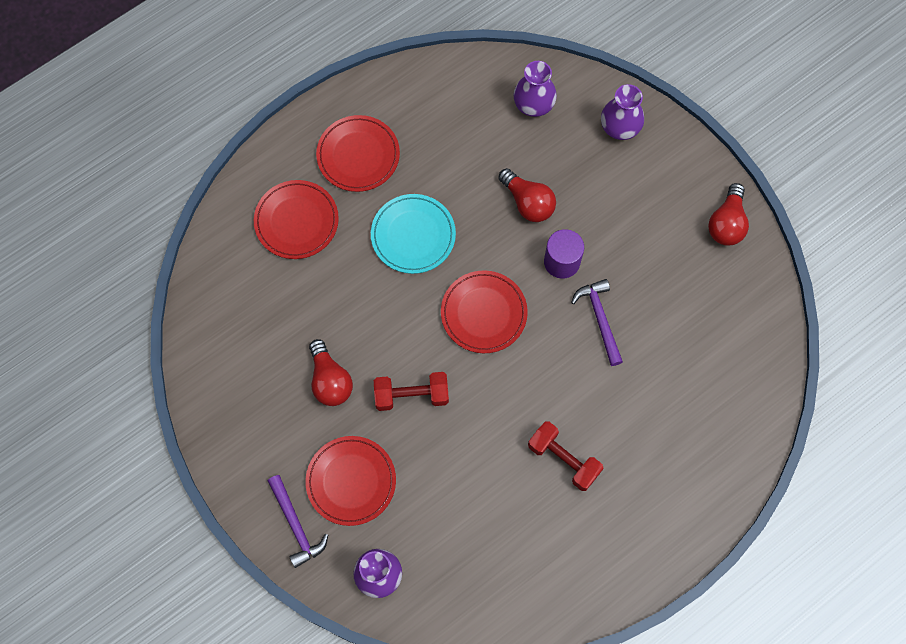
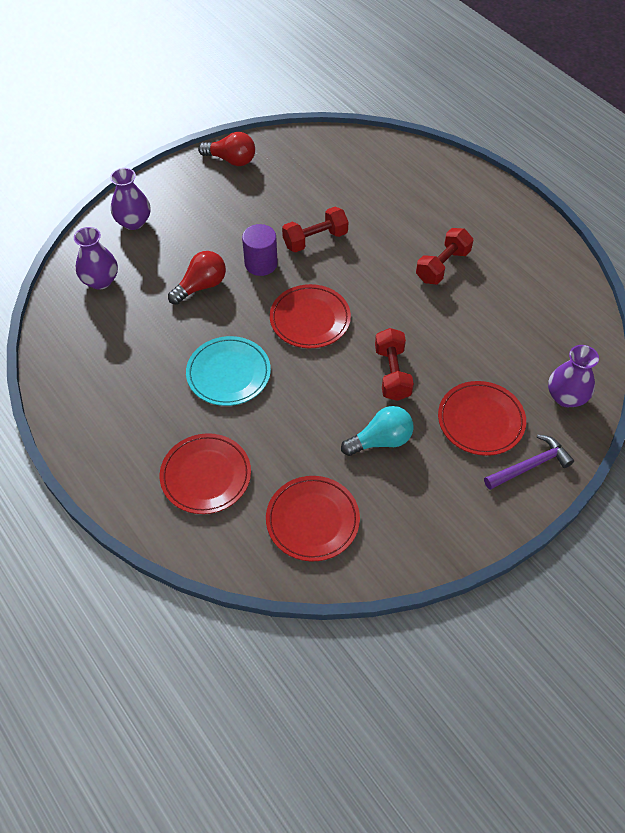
camera: 90 degrees left, 15 degrees down
(330, 380) = (381, 440): red light bulb -> turquoise light bulb
(358, 155) = (135, 421): red plate -> red plate (312, 520)
(600, 319) = (315, 240): purple hammer -> red dumbbell

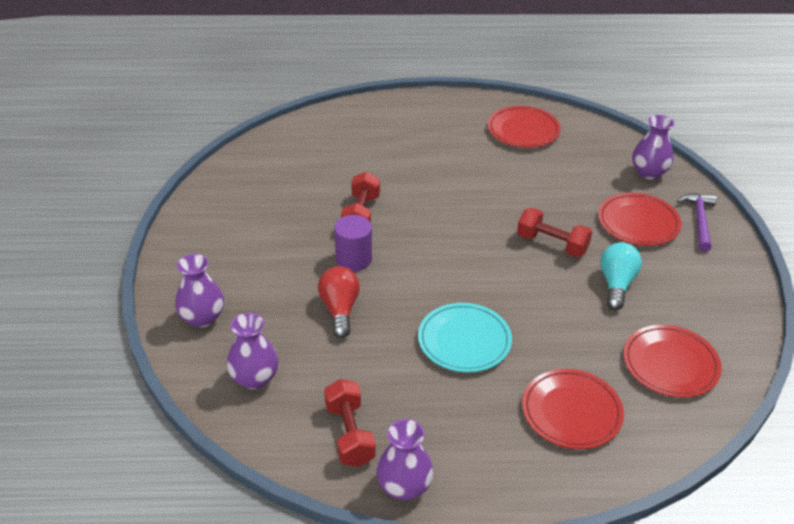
camera: 55 degrees left, 15 degrees down
(64, 412) = (404, 486): none -> purple vase
(231, 160) = (202, 216): red light bulb -> none
(310, 319) = (449, 261): red plate -> red plate (523, 130)
(442, 266) = (465, 164): red dumbbell -> red dumbbell (350, 434)

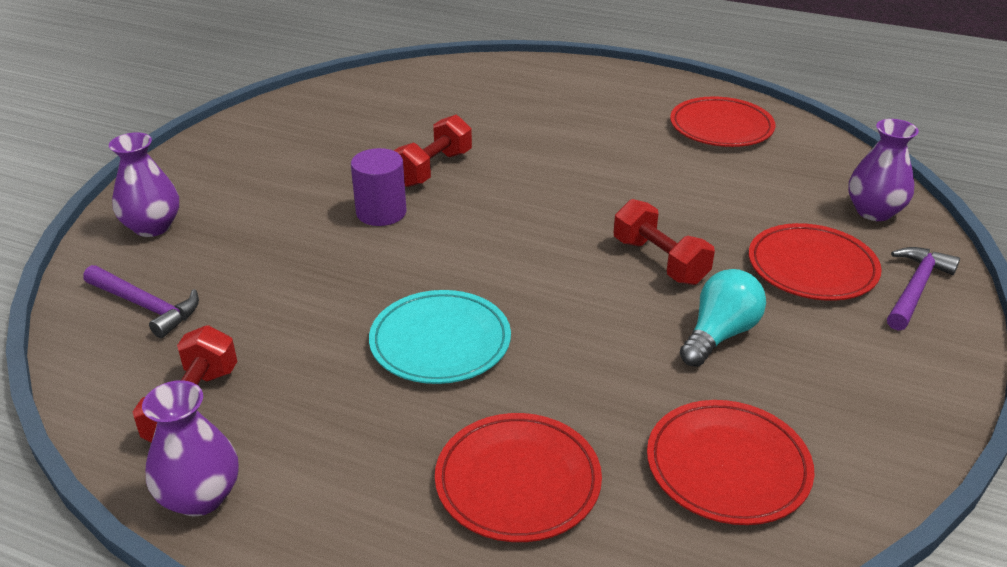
camera: 25 degrees right, 5 degrees down
(254, 378) = (145, 306): purple vase -> purple hammer
(340, 310) = (314, 261): red light bulb -> none

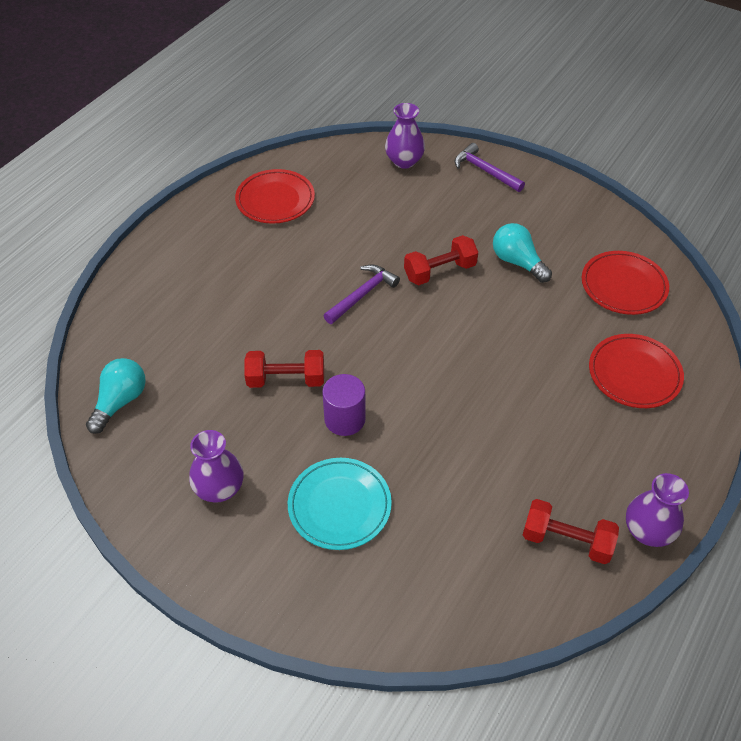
camera: 80 degrees left, 15 degrees up
(145, 306) = (447, 583): purple hammer -> purple hammer (362, 295)
(152, 227) = (329, 590): purple vase -> purple vase (219, 488)
(385, 88) = (120, 402): none -> turquoise light bulb
(433, 169) = (286, 379): red dumbbell -> red dumbbell turned 45 degrees counterclockwise
(440, 342) = (511, 396): turquoise plate -> turquoise plate (339, 506)
(812, 267) = (458, 205): red plate -> none

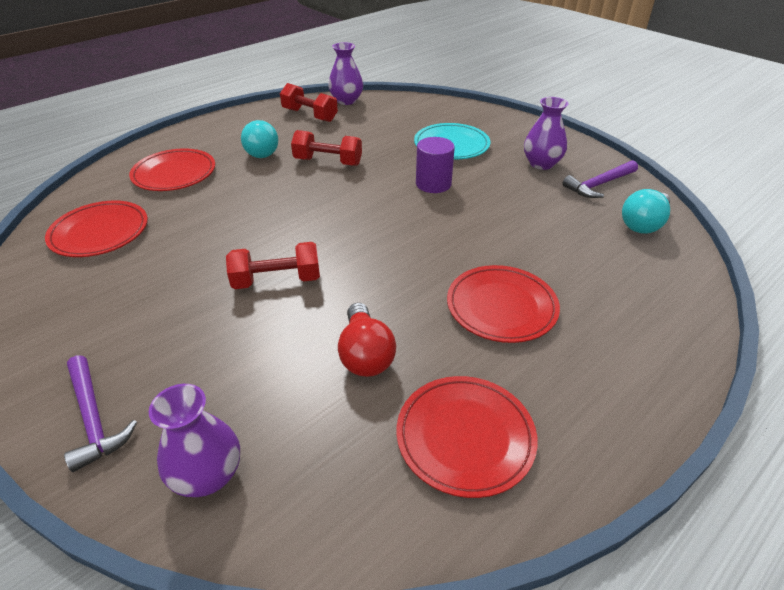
camera: 165 degrees left, 10 degrees down
(259, 283) = (501, 307): none -> red plate
(286, 379) = (480, 215): red dumbbell -> red dumbbell (328, 162)
(348, 231) = (365, 354): none -> red light bulb
(362, 295) = (379, 272): purple hammer -> purple hammer (598, 185)
(517, 262) = (181, 274): turquoise light bulb -> turquoise light bulb (259, 151)
(648, 531) = (257, 112): purple vase -> purple vase (346, 101)

